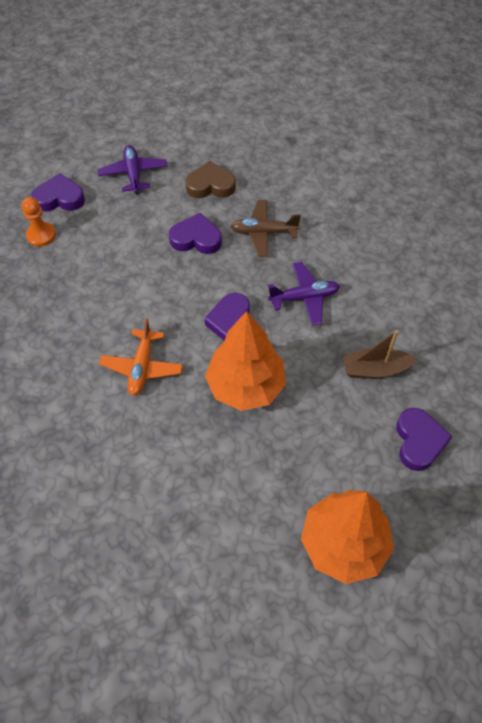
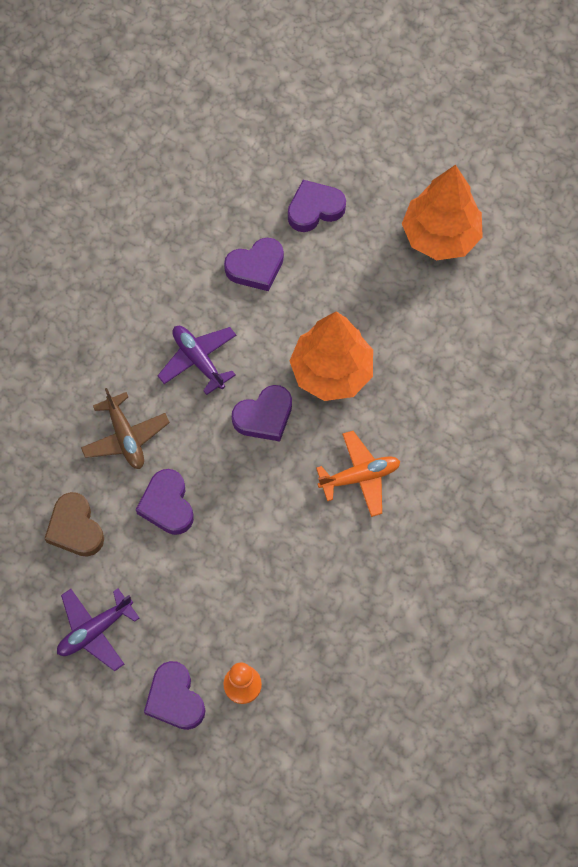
camera: 115 degrees left, 10 degrees up
(374, 370) = (256, 267): brown boat -> purple heart

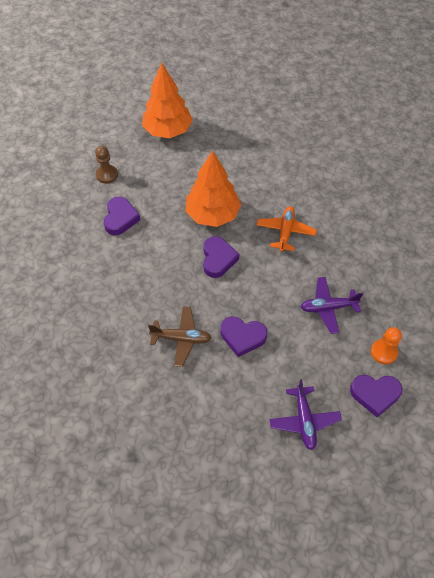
camera: 60 degrees left, 10 degrees down
(75, 528) = (226, 398): brown heart -> none
(198, 360) = (158, 275): purple plane -> purple plane (328, 307)
(314, 209) = (107, 175): purple heart -> brown pawn

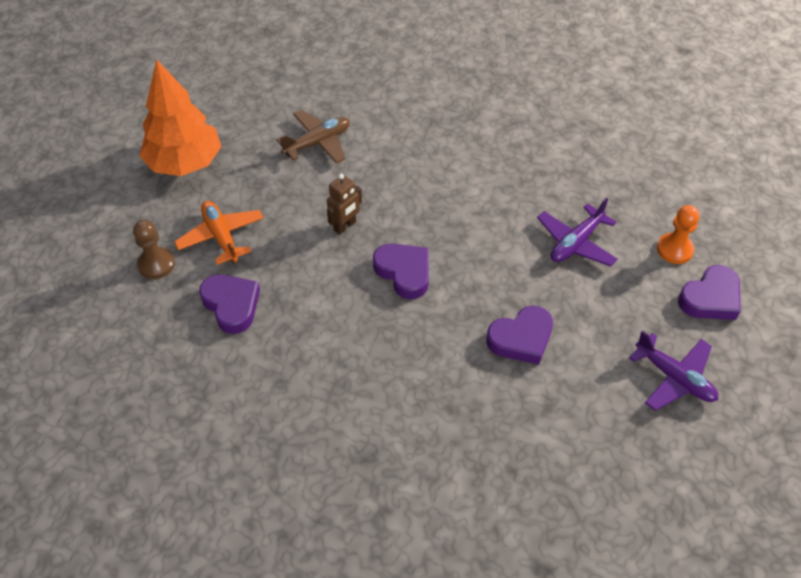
camera: 40 degrees left, 5 degrees down
(181, 338) = (456, 391): brown plane -> brown plane (318, 143)
(213, 214) = (345, 226): orange tree -> brown robot
(285, 232) = (448, 192): orange plane -> orange plane (221, 237)

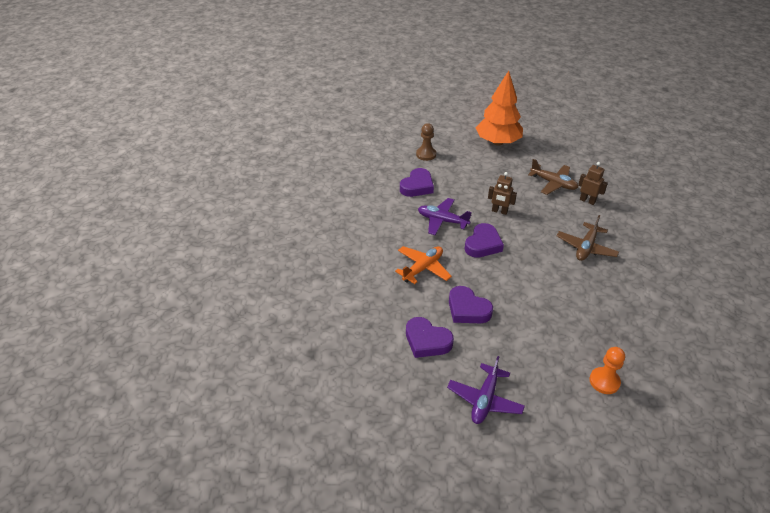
camera: 70 degrees right, 10 degrees down
(221, 237) = (458, 169): orange plane -> orange plane (423, 268)
(372, 125) = (587, 201): none -> brown robot
(459, 167) = (586, 247): none -> brown plane
(576, 243) = (566, 321): purple plane -> purple plane (442, 221)
(710, 298) = (572, 412): purple heart -> purple heart (427, 341)

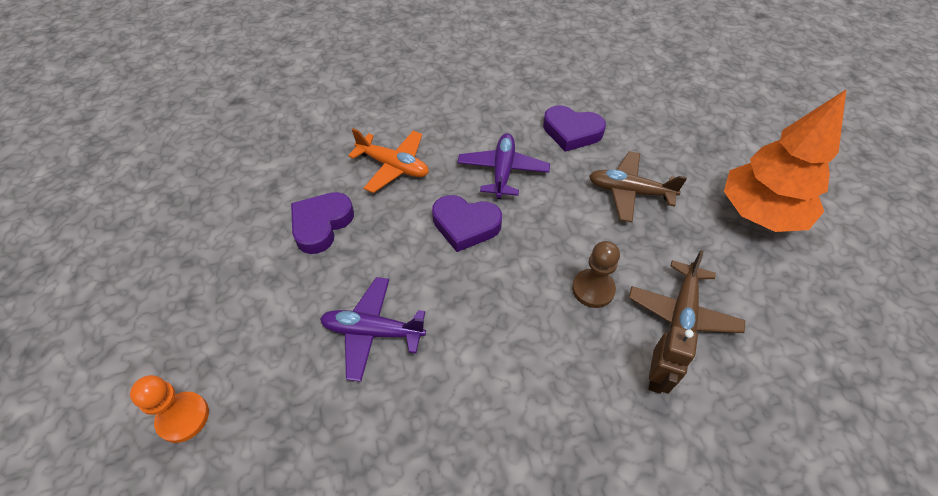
camera: 75 degrees right, 10 degrees up
(426, 154) = (658, 129): brown pawn -> brown pawn (593, 289)
(427, 341) = (259, 191): purple heart -> none
(484, 400) = (160, 263): purple plane -> purple plane (372, 332)
(499, 211) = (556, 237): brown robot -> none
(586, 247) = (507, 379): brown plane -> brown plane (629, 192)

